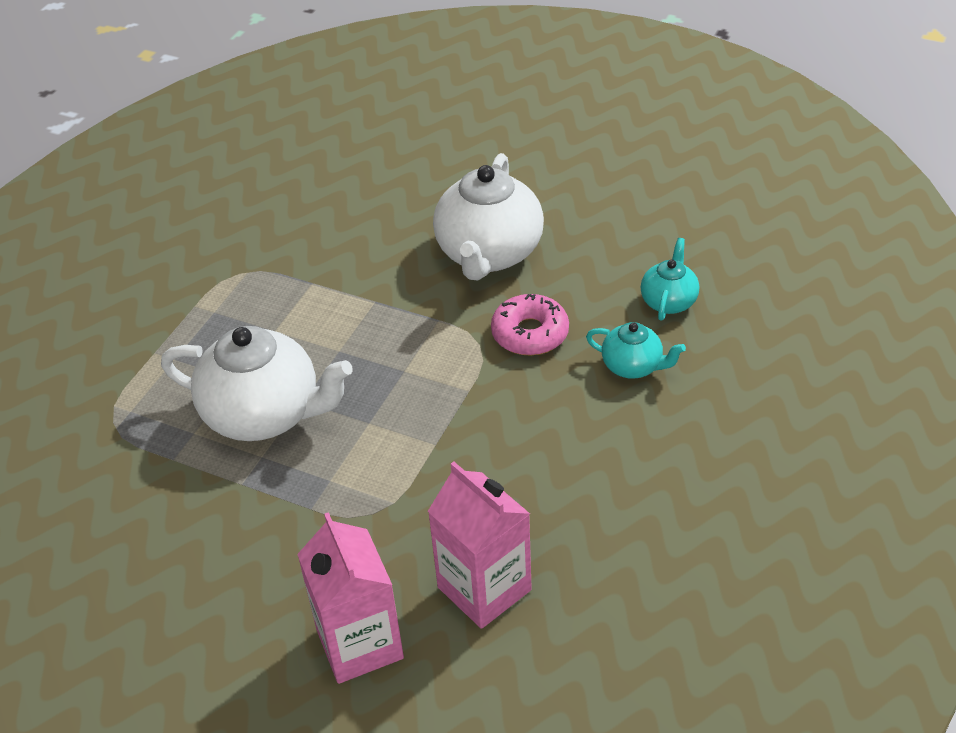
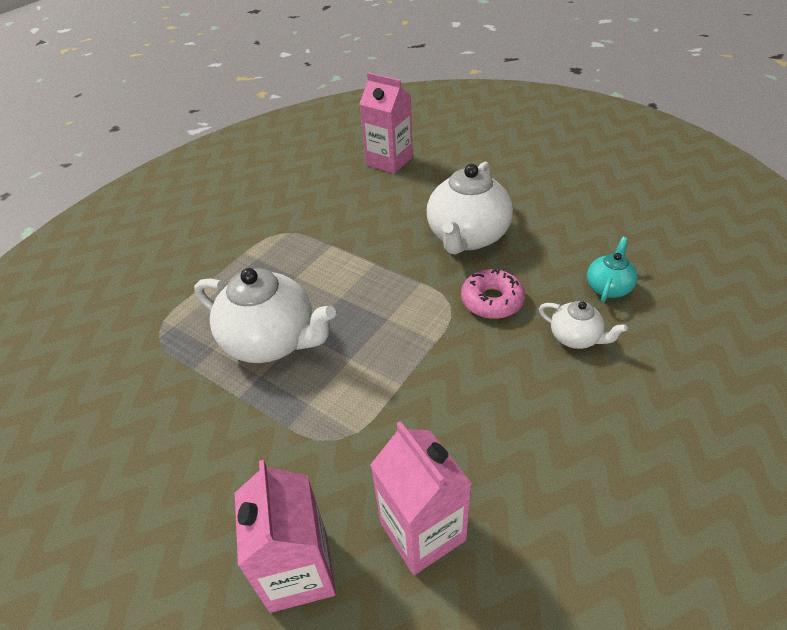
camera: 10 degrees right, 0 degrees up
(366, 153) = (389, 161): none -> pink carton
(633, 366) = (575, 338): turquoise teapot -> white teapot

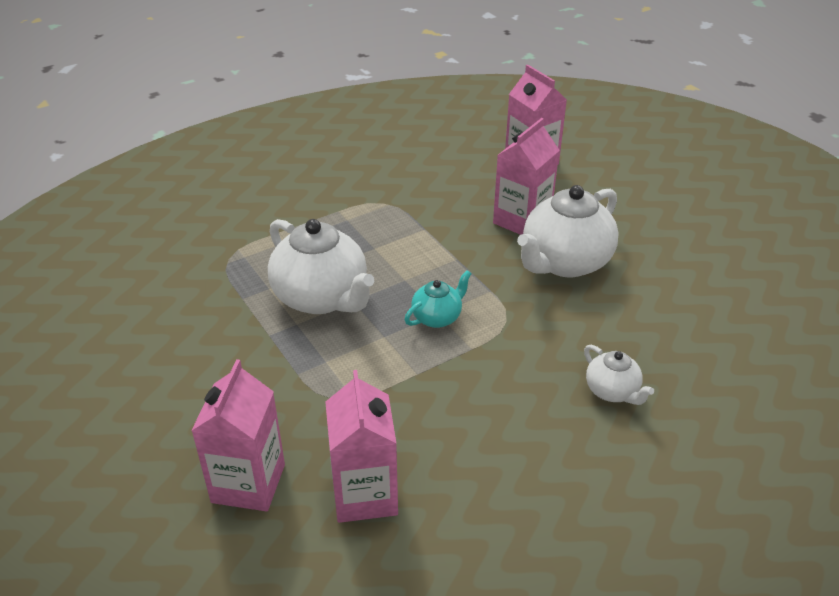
camera: 20 degrees right, 5 degrees down
(411, 212) = (522, 220): none -> pink carton
(492, 301) = (550, 330): pink donut -> none
(608, 287) = (681, 357): turquoise teapot -> turquoise teapot (437, 317)

